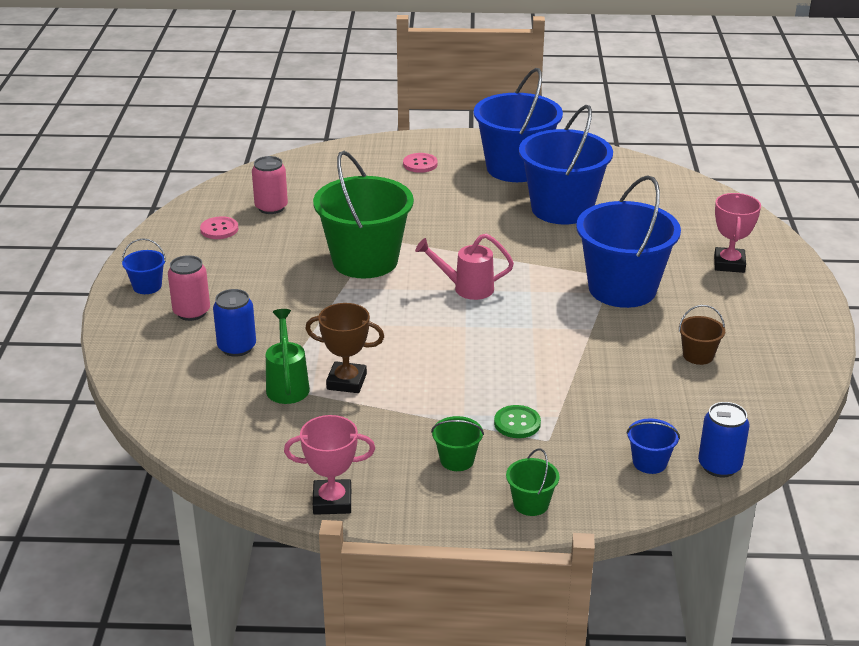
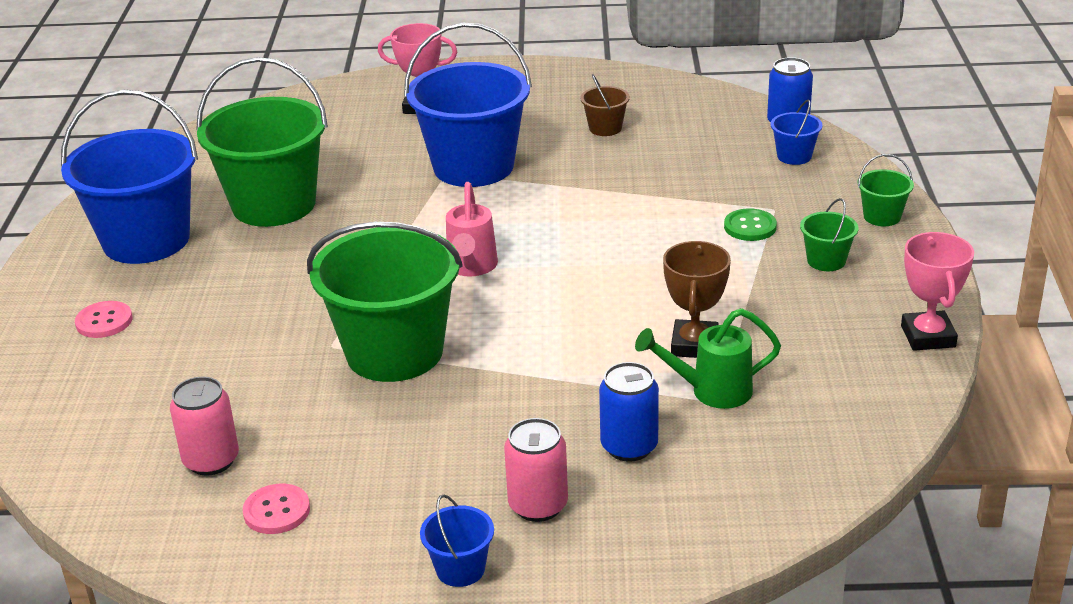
camera: 90 degrees left, 0 degrees up
(562, 209) = (274, 205): blue bucket -> green bucket

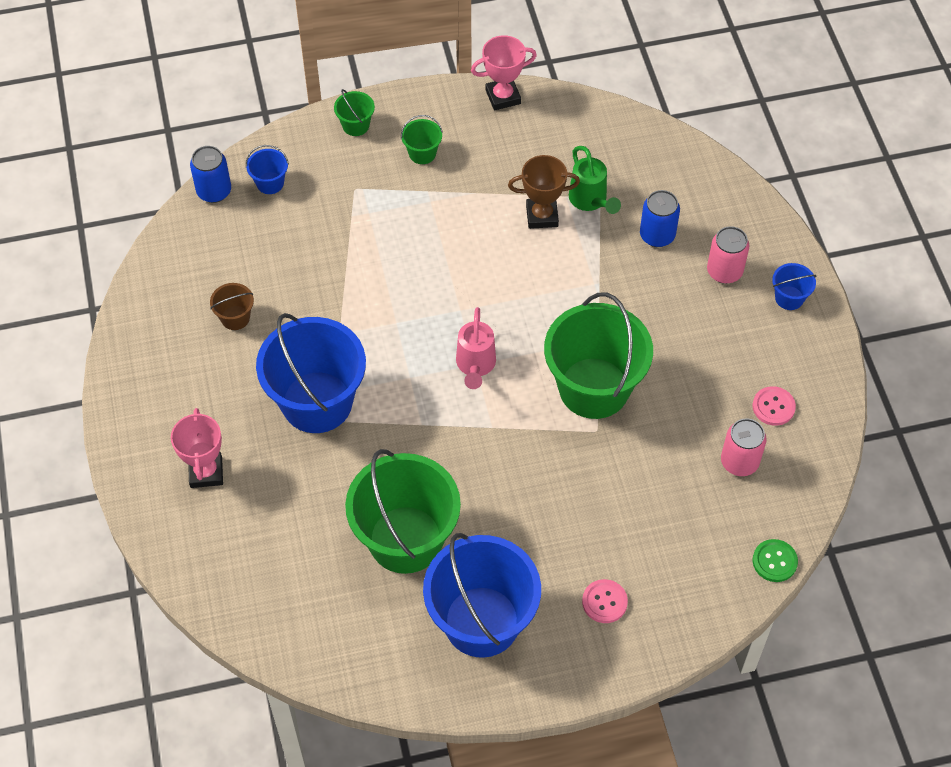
camera: 105 degrees left, 25 degrees up
(471, 268) = (475, 366): pink watering can -> pink watering can turned 105 degrees clockwise
(750, 227) = (383, 201): green button -> green button (774, 561)

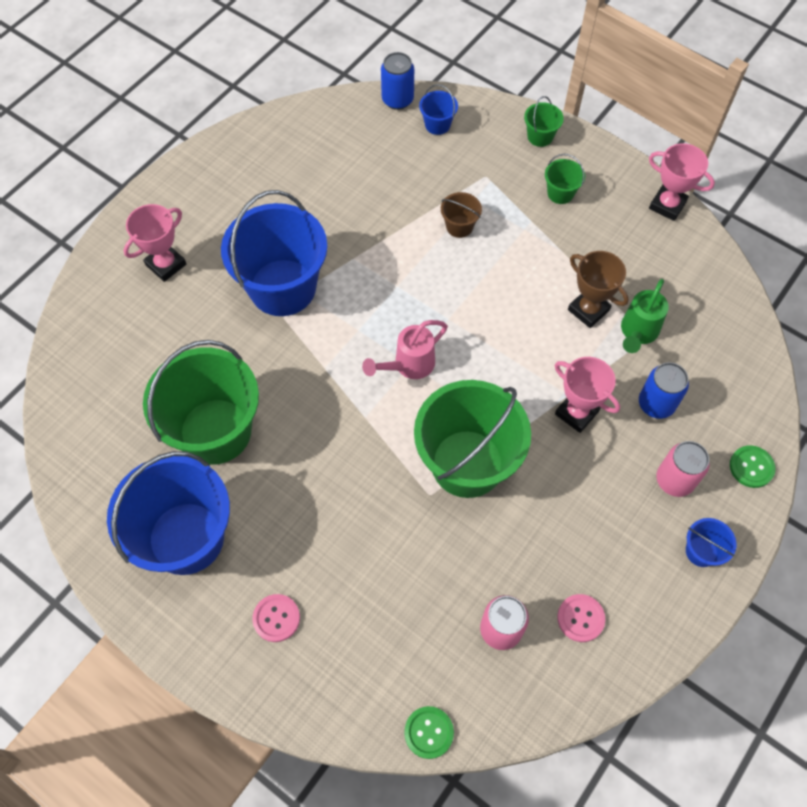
camera: 50 degrees right, 5 degrees up
(235, 318) = (307, 188): brown bucket -> brown bucket (459, 226)
(618, 289) = (576, 413): none -> pink trophy
(756, 219) = (751, 467): none -> green button

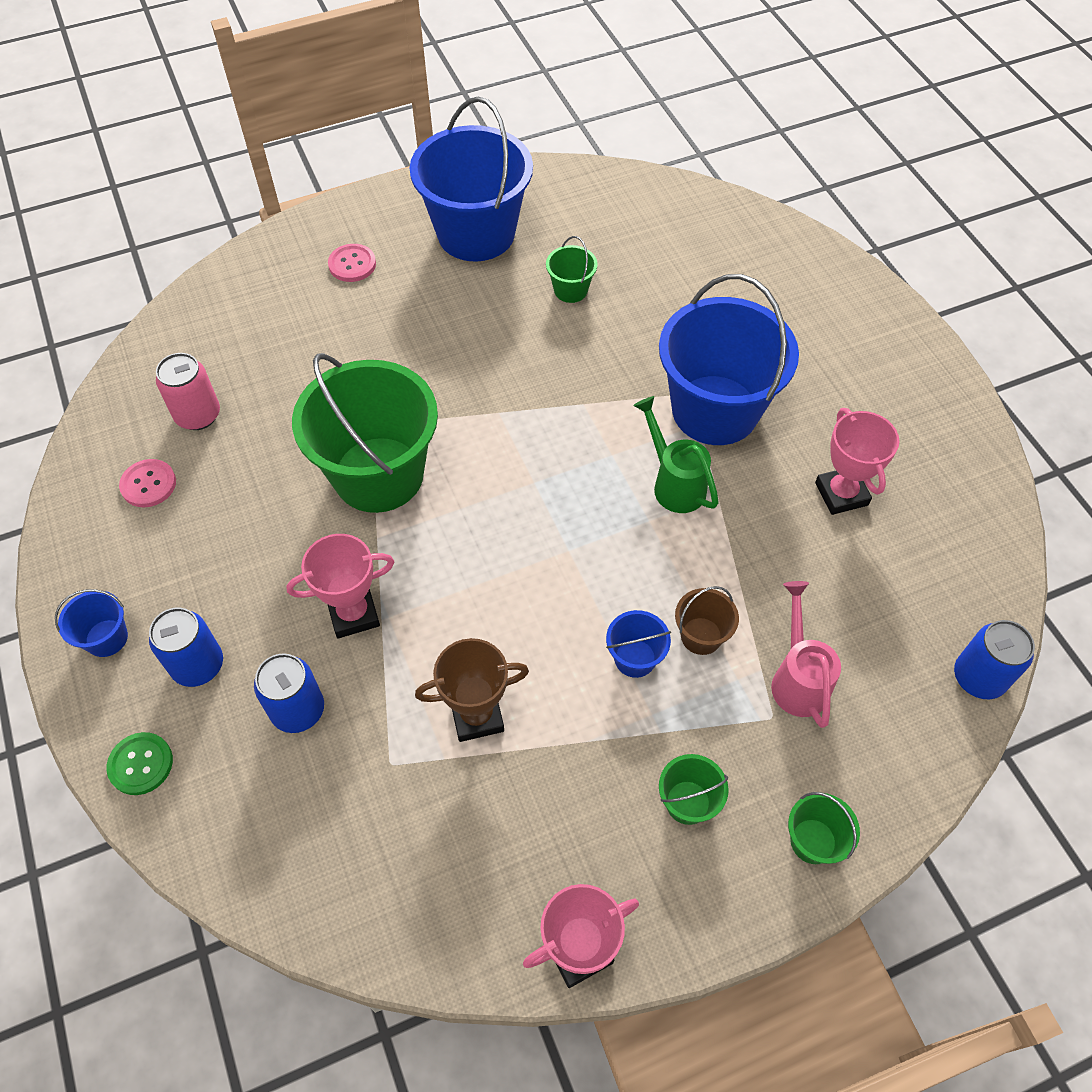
camera: 120 degrees right, 5 degrees down
(166, 264) = (809, 322): pink trophy -> pink trophy (841, 494)
(215, 431) = (570, 290): green bucket -> green bucket, size x0.42
(408, 366) = (533, 479): pink watering can -> pink watering can (797, 678)
(429, 732) = (167, 322): green button -> none
(437, 125) = (903, 706): blue bucket -> blue bucket (635, 658)
(637, 333) = (404, 755): green watering can -> green watering can (674, 483)
(674, 480) = (198, 665): pink can -> blue can

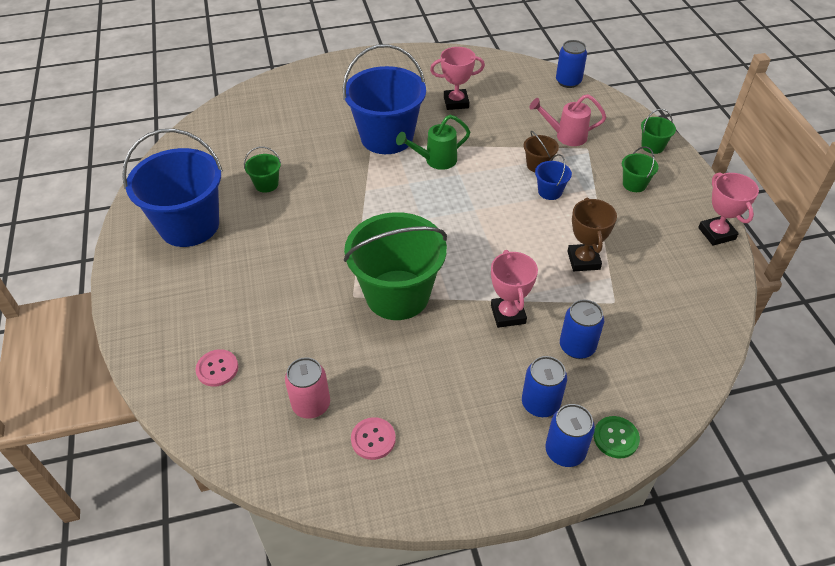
camera: 80 degrees left, 10 degrees down
(106, 638) = (513, 464): blue bucket -> none
(122, 699) = (565, 451): none -> blue can
(352, 264) = (187, 299): pink button -> pink button (217, 369)

